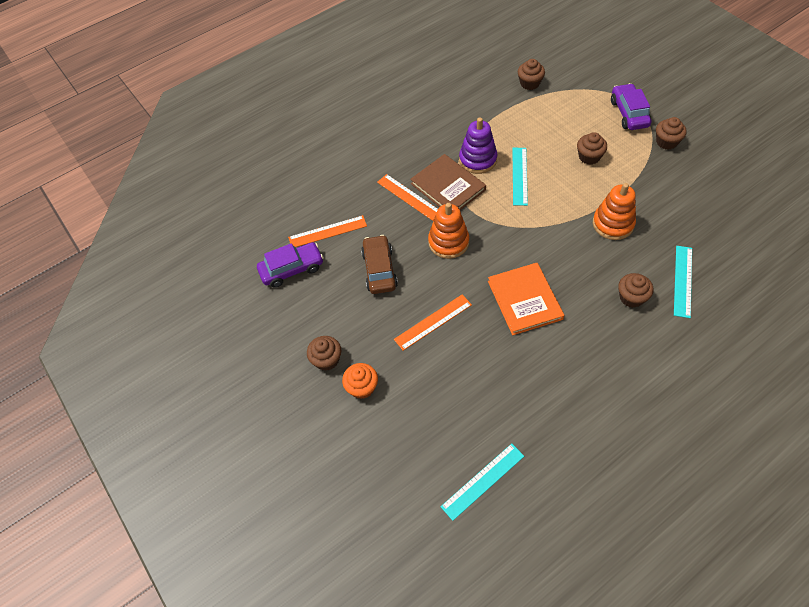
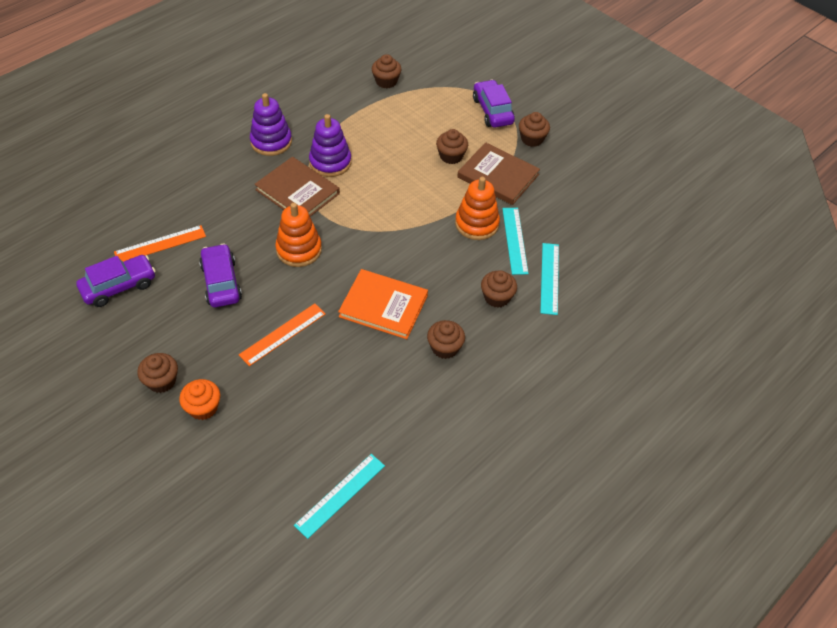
camera: 15 degrees left, 5 degrees down
(379, 270) = (221, 282): brown car -> purple car
(409, 197) = (253, 204): orange ruler -> none
(425, 139) = (271, 142): none -> purple stacking toy
(519, 176) = (376, 178): turquoise ruler -> turquoise ruler (515, 240)
(524, 300) = (383, 306): orange book -> orange book turned 45 degrees counterclockwise
(581, 344) = (445, 348): none -> brown cupcake
(633, 177) = (498, 176): none -> brown book

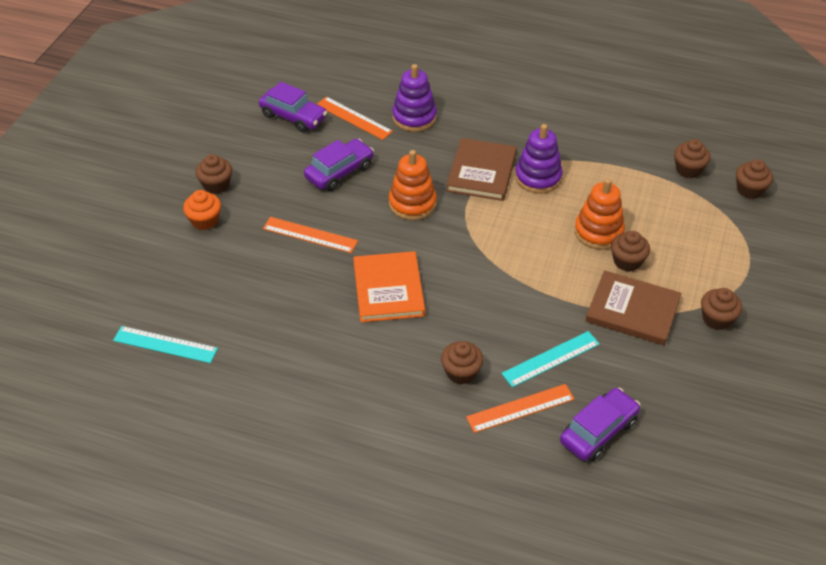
camera: 65 degrees right, 5 degrees down
(271, 142) = (529, 128): purple stacking toy -> purple stacking toy (414, 117)
(445, 348) = (369, 355): brown cupcake -> brown cupcake (749, 190)
(476, 224) = (548, 318): orange stacking toy -> orange stacking toy (598, 232)
(492, 111) = (728, 269): purple car -> purple car (598, 431)
(498, 176) = (632, 310): brown book -> brown book turned 75 degrees counterclockwise
(549, 278) = (520, 408): turquoise ruler -> orange ruler

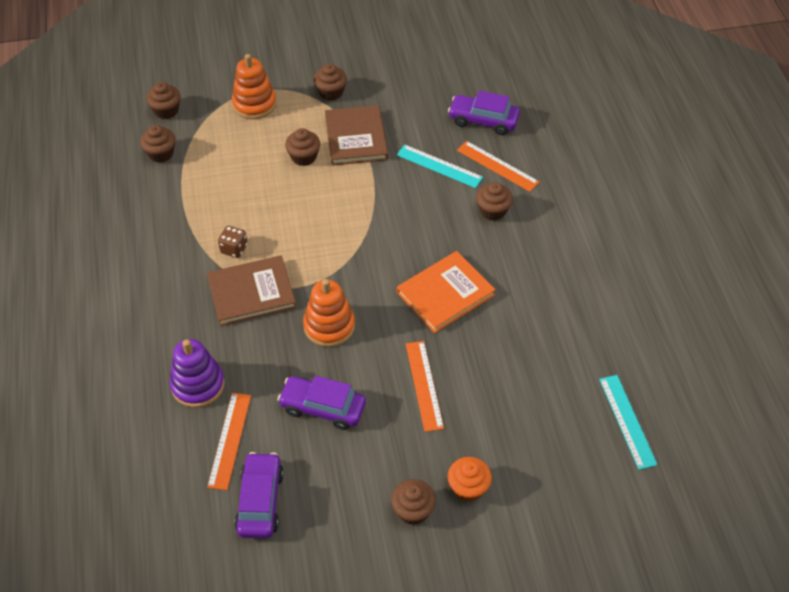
camera: 120 degrees left, 5 degrees up
(538, 177) = (234, 249): purple stacking toy -> brown dice
(598, 232) = (280, 185): orange stacking toy -> orange stacking toy (254, 104)

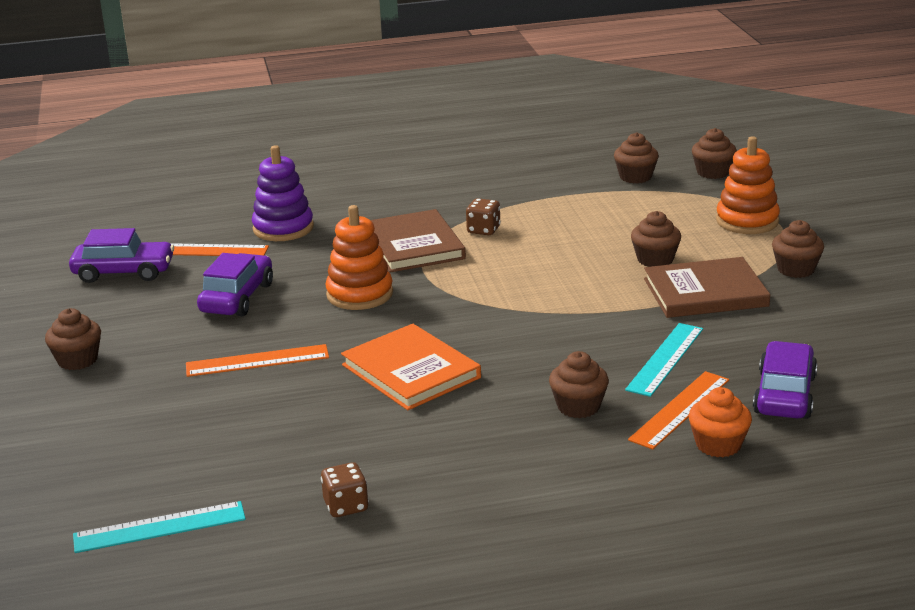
camera: 90 degrees right, 25 degrees down
(468, 487) = (95, 396): orange cupcake -> orange cupcake (718, 445)
(600, 324) = (346, 506): none -> brown dice

